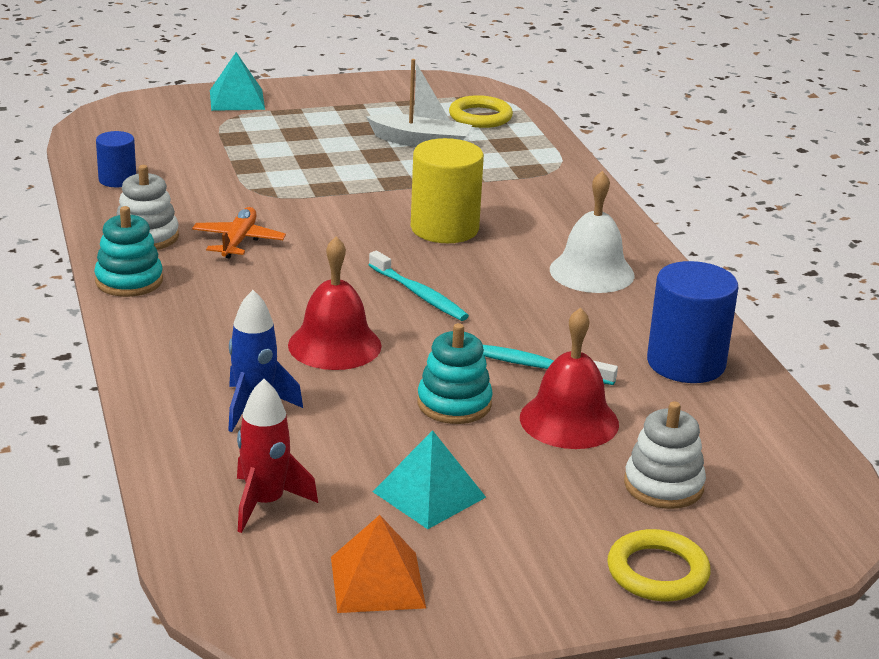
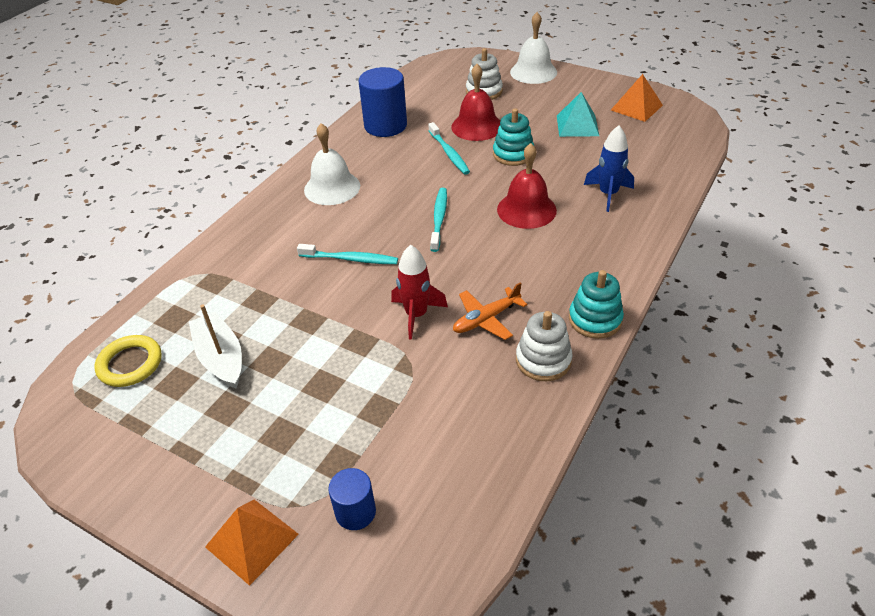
camera: 130 degrees left, 15 degrees up
(117, 180) = (499, 455): blue cylinder -> blue cylinder (355, 512)
(237, 99) = (251, 540): turquoise pyramid -> orange pyramid
(265, 503) = (650, 150): red rocket -> red rocket (416, 315)
(444, 228) = (350, 259): yellow cylinder -> turquoise toothbrush
(657, 572) = (533, 72): yellow ring -> white bell

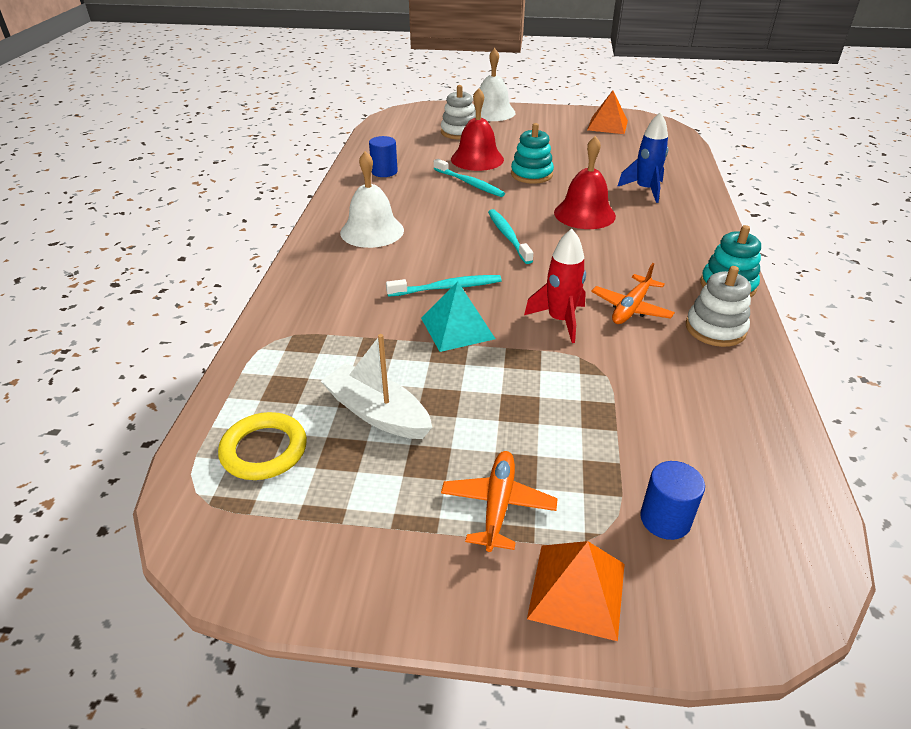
camera: 25 degrees left, 5 degrees down
(248, 458) = (498, 505): none -> orange plane
(385, 126) = (384, 172): blue cylinder -> blue cylinder, size x0.56
(577, 125) = (569, 145): turquoise pyramid -> turquoise pyramid (457, 328)

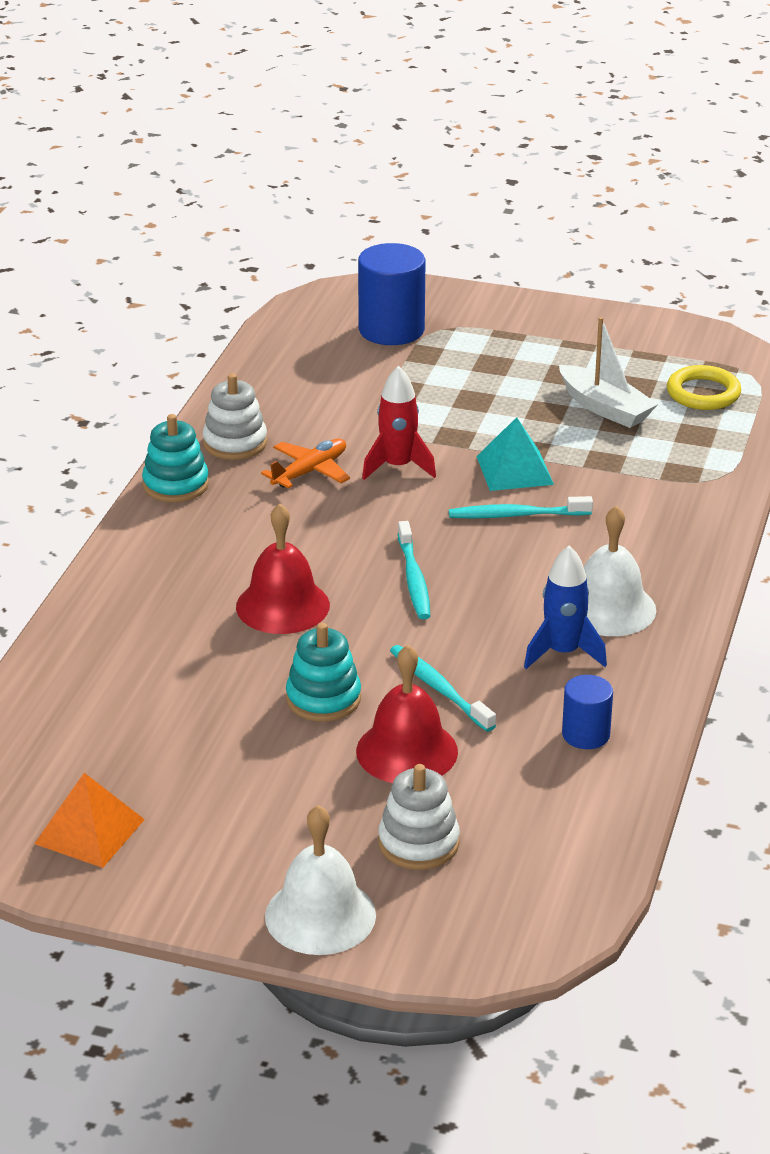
camera: 170 degrees left, 5 degrees down
(498, 505) = (513, 347): orange plane -> none
(577, 590) = (473, 308): orange pyramid -> none
(645, 190) = (154, 643): blue rocket -> blue rocket (563, 653)
(665, 519) = (391, 330): blue cylinder -> blue cylinder, size x1.78

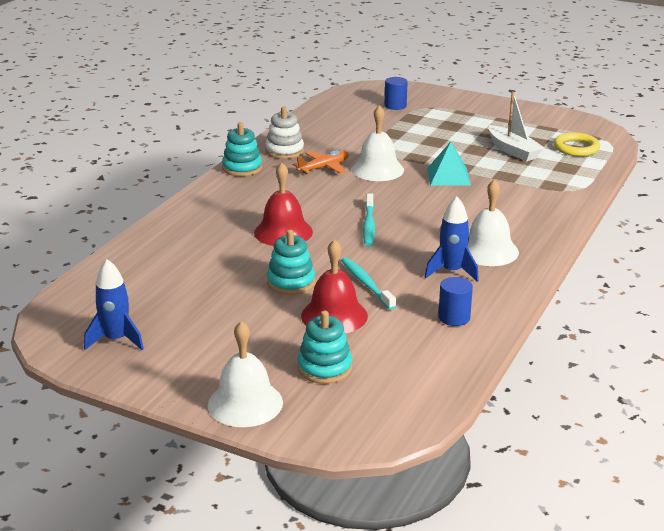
camera: 10 degrees right, 5 degrees down
(89, 831) = (116, 340): orange pyramid -> blue rocket
(391, 330) = (395, 106): blue cylinder -> blue cylinder, size x0.56
(398, 467) = (377, 169): red rocket -> white bell
(418, 843) = (324, 368): white stacking toy -> turquoise stacking toy
(517, 515) = (443, 198): turquoise toothbrush -> none

